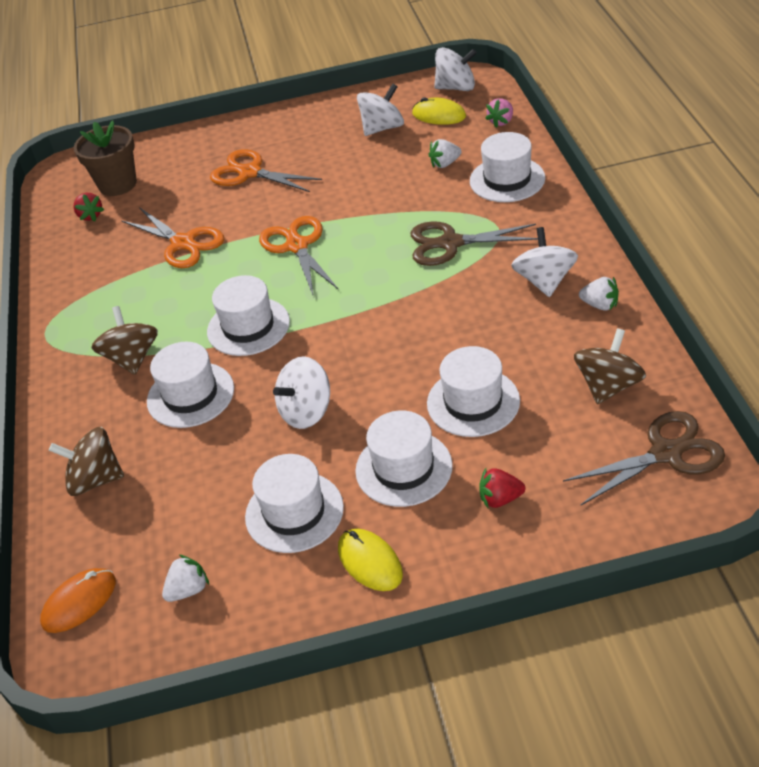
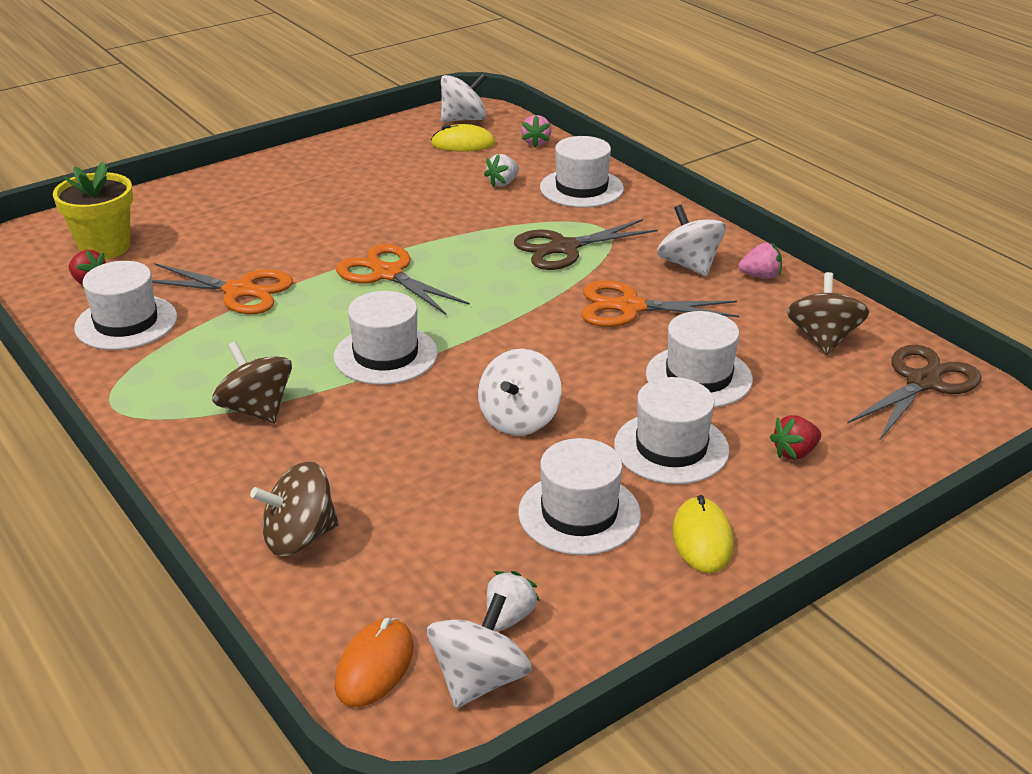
camera: 30 degrees left, 10 degrees down
(117, 184) = (105, 247): brown flower pot -> yellow flower pot
(190, 395) = (362, 431): white hat -> white hat (126, 322)
(250, 173) = (275, 216): orange scissors -> orange scissors (630, 307)
(370, 562) = (702, 539): yellow mouse -> yellow mouse turned 60 degrees clockwise
(382, 128) = (407, 161): white spinning top -> white spinning top (479, 679)
(600, 305) = (760, 276): white strawberry -> pink strawberry

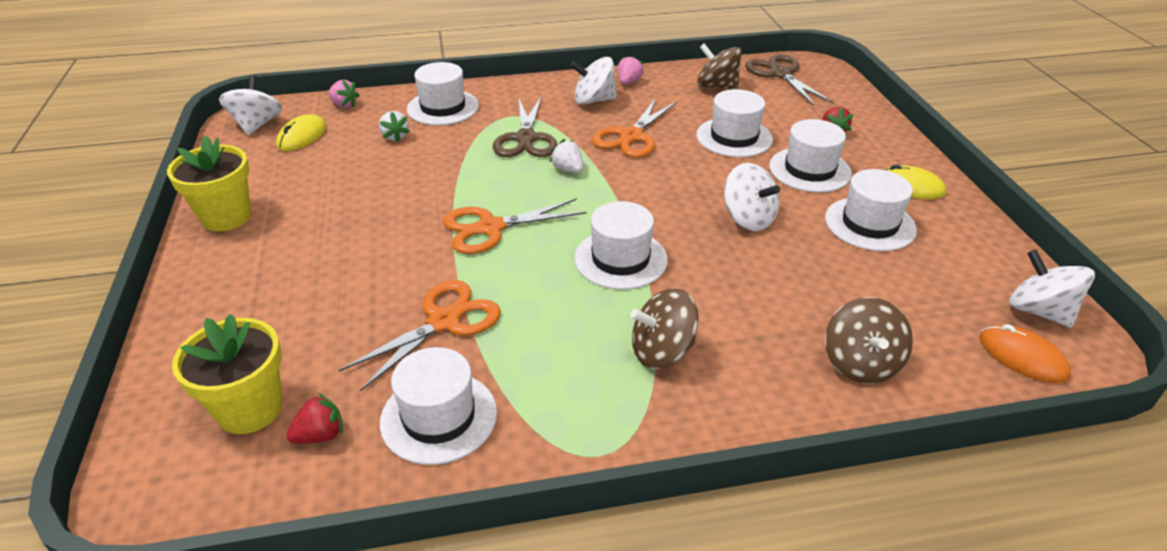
camera: 65 degrees left, 5 degrees up
(318, 158) = (226, 217): none -> yellow flower pot
(509, 617) = (975, 282): white strawberry -> white strawberry (568, 169)

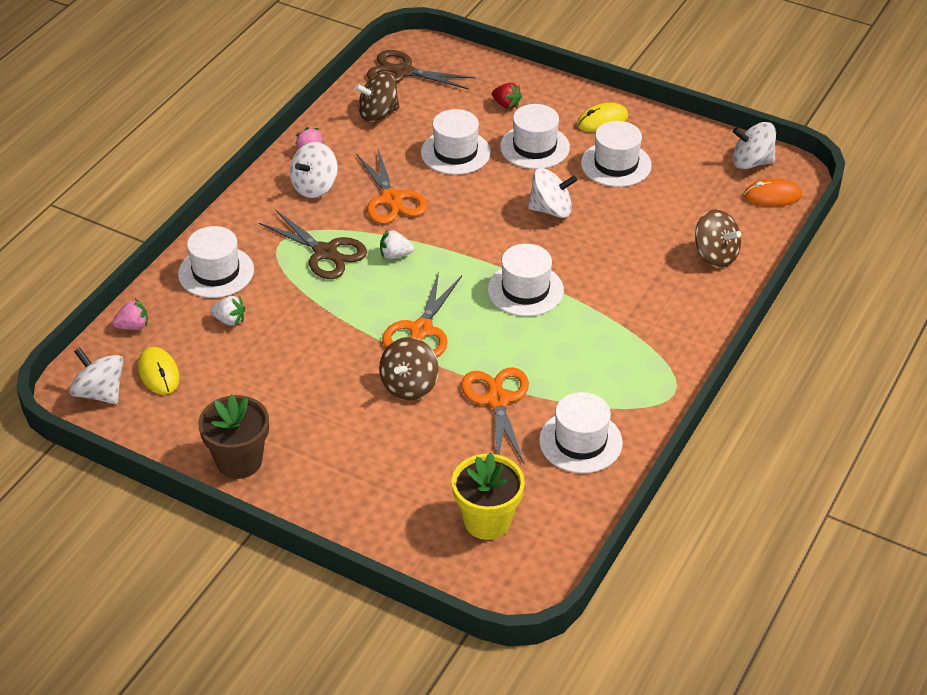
camera: 50 degrees left, 5 degrees up
(226, 217) = (239, 461): yellow flower pot -> brown flower pot
(320, 435) = (543, 498): red strawberry -> none
(662, 351) = (625, 323): brown spinning top -> brown spinning top (409, 385)

